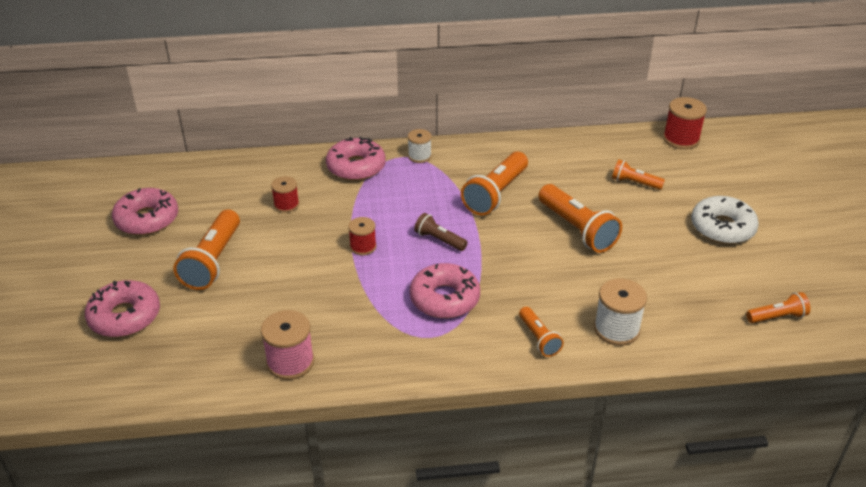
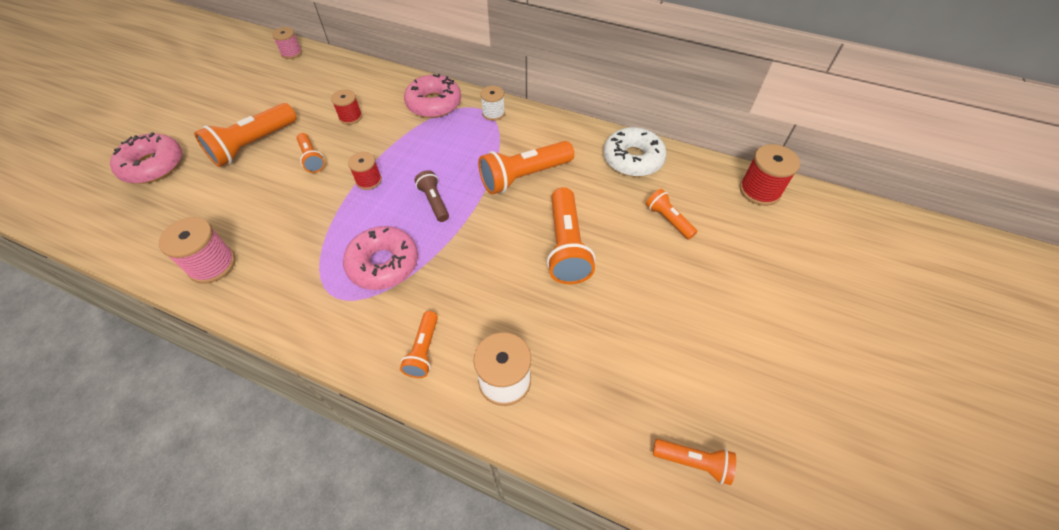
camera: 30 degrees right, 15 degrees up
(147, 219) = (248, 90): pink donut -> none
(154, 172) = (291, 53): none -> pink spool
(287, 250) = (312, 158): none -> orange flashlight
(722, 228) = (721, 314): white donut -> white donut (632, 159)

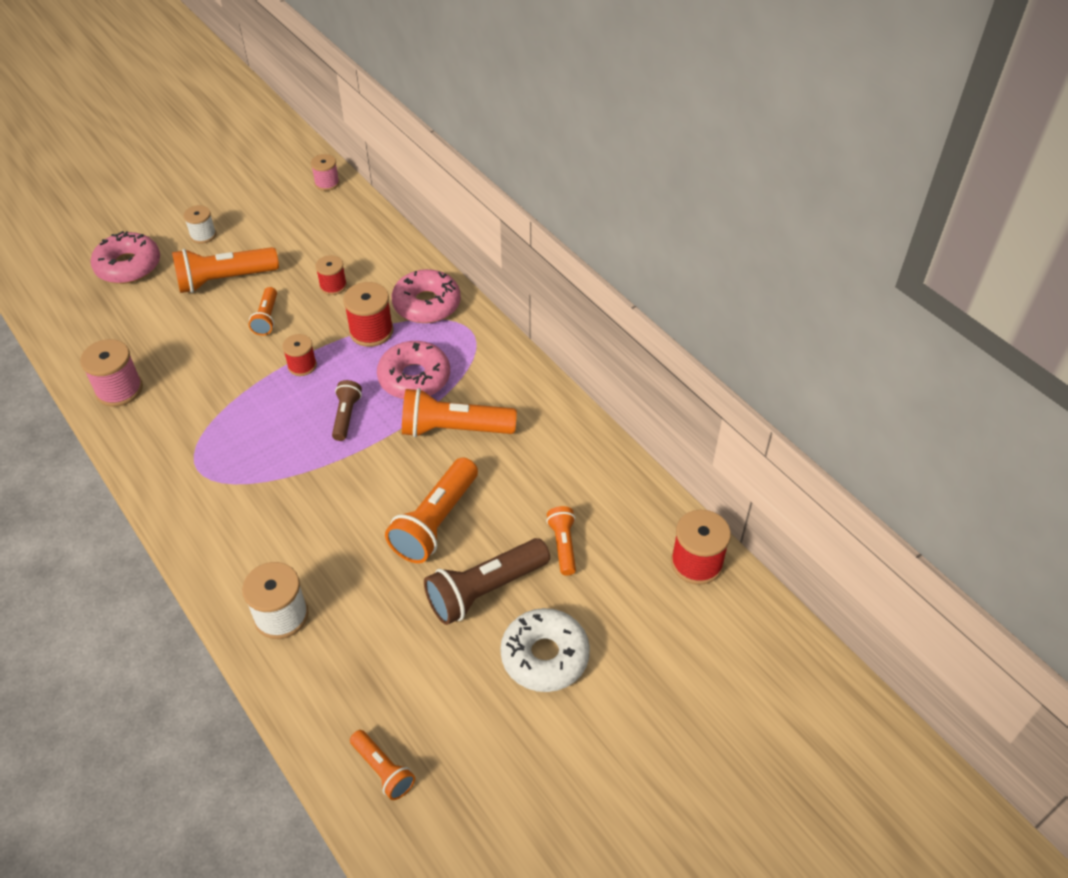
camera: 30 degrees right, 5 degrees down
(383, 264) = (257, 457): pink donut -> pink donut (414, 378)
(406, 136) = (371, 331): none -> red spool
(423, 350) = (234, 554): orange flashlight -> none
(493, 113) = (480, 342): white spool -> white spool (203, 235)
(632, 159) = (585, 461): white donut -> white donut (545, 656)
(644, 277) = (485, 590): none -> brown flashlight

